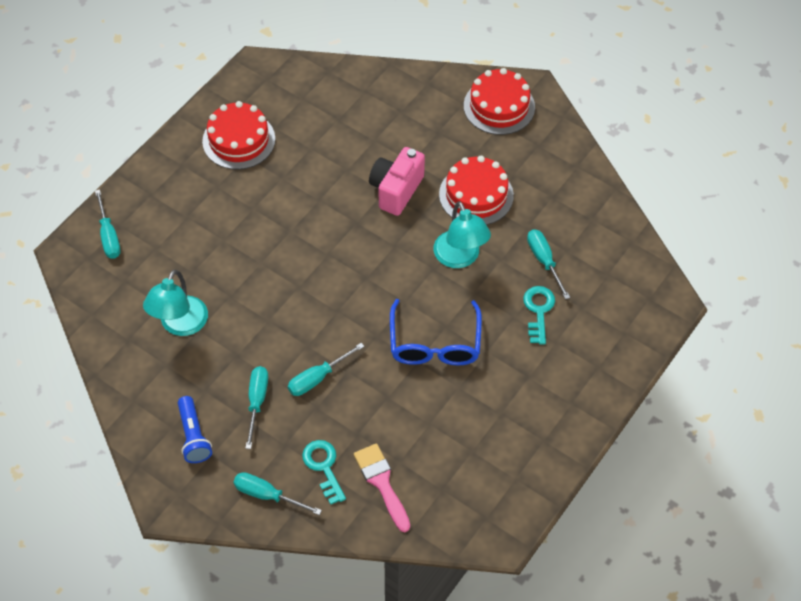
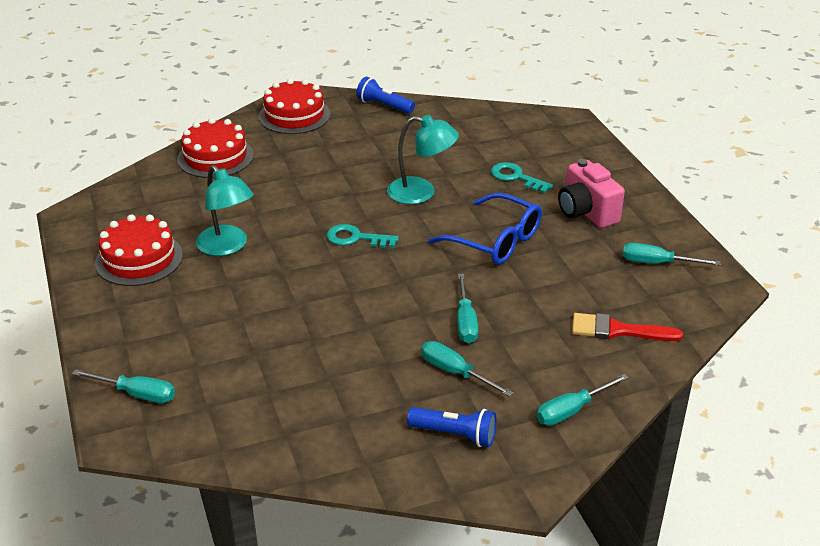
camera: 55 degrees left, 20 degrees down
(180, 325) = (308, 388): turquoise lamp -> turquoise lamp (227, 247)
(324, 467) = (570, 359): turquoise key -> turquoise key (356, 238)
(382, 483) = (618, 330): pink brush -> red brush
(396, 190) = (312, 196): pink camera -> pink camera (586, 212)
(476, 195) = (367, 160): red cake -> red cake (215, 157)
(544, 261) = (470, 156): turquoise screwdriver -> turquoise screwdriver (657, 263)
(569, 156) = (384, 106): none -> blue flashlight

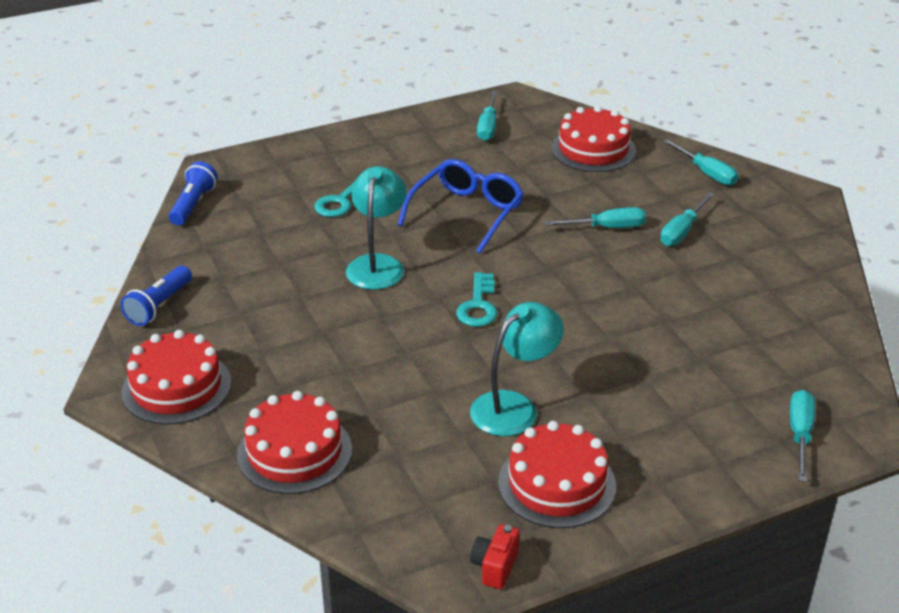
camera: 95 degrees left, 0 degrees up
(78, 227) = (495, 567): none -> red camera
(455, 434) = (762, 229): blue flashlight -> blue flashlight (193, 204)
(586, 212) = (407, 160): pink camera -> none
(618, 330) = (593, 149): red brush -> red cake

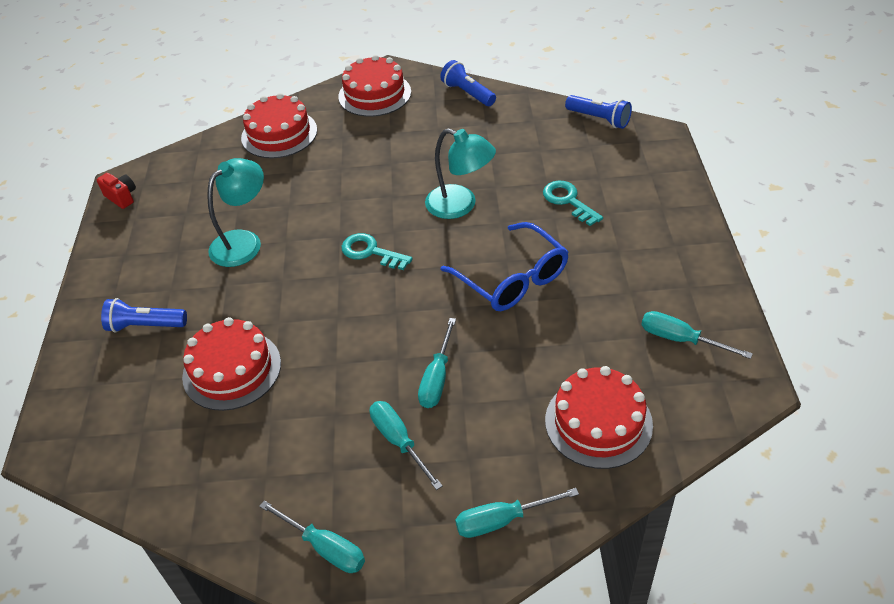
camera: 115 degrees right, 10 degrees up
(514, 407) = (244, 242): turquoise lamp -> turquoise lamp turned 120 degrees counterclockwise
(557, 484) = (158, 242): red cake -> red cake (232, 370)
(681, 435) = (145, 326): none -> blue flashlight
(800, 434) = (86, 402): turquoise screwdriver -> turquoise screwdriver (325, 547)

